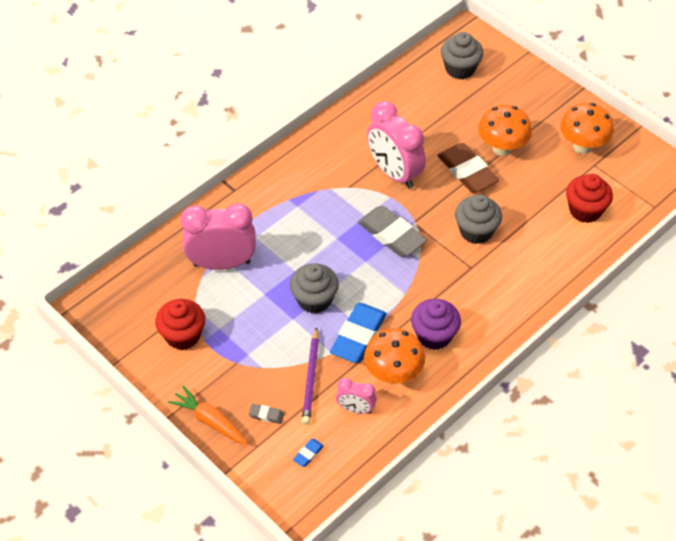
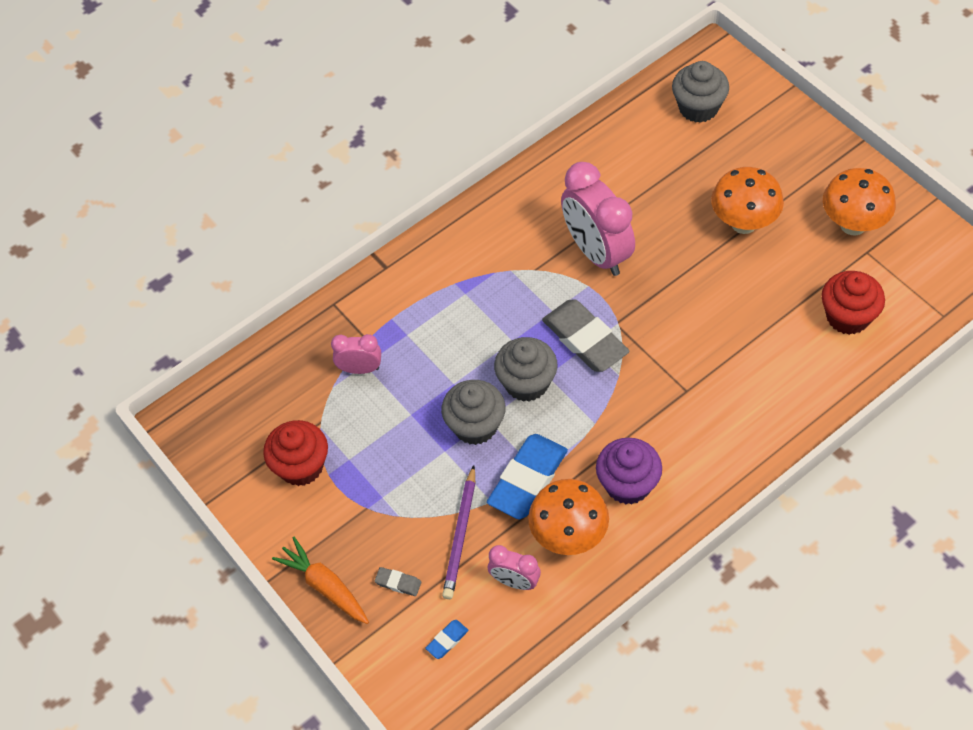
camera: 10 degrees right, 5 degrees up
(222, 263) = (360, 369): pink clock -> pink clock, size x0.51
(467, 171) = (694, 254): brown eraser -> none
(476, 231) = (697, 339): grey cupcake -> grey cupcake (526, 383)

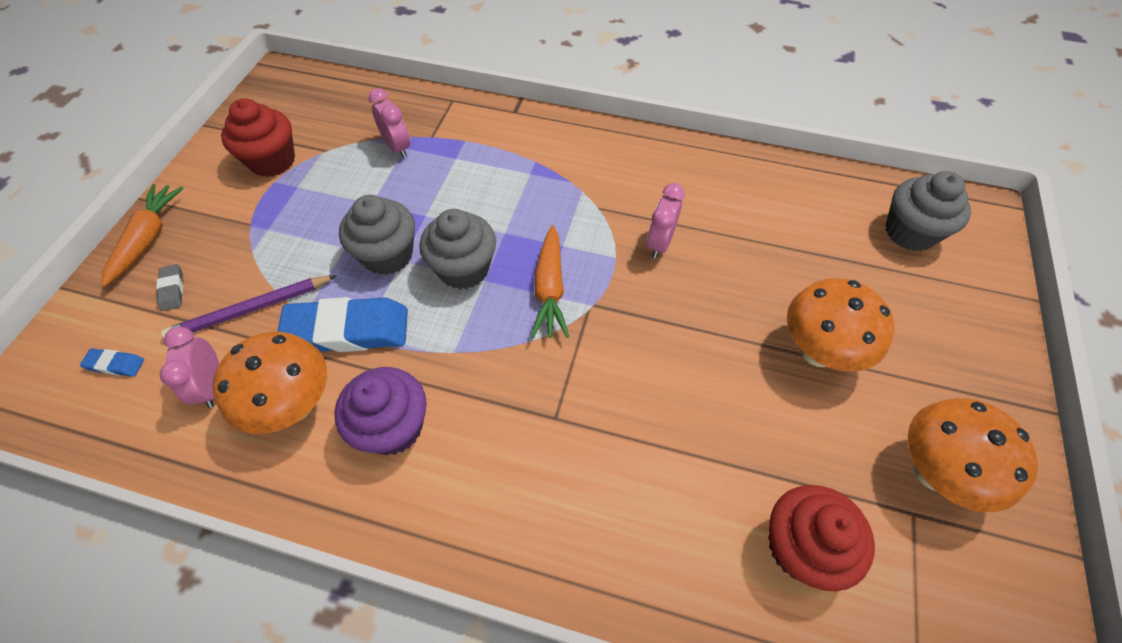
camera: 50 degrees right, 0 degrees up
(585, 339) = (550, 288): grey eraser -> orange carrot
(597, 252) = (659, 243): pink clock -> pink clock, size x0.51

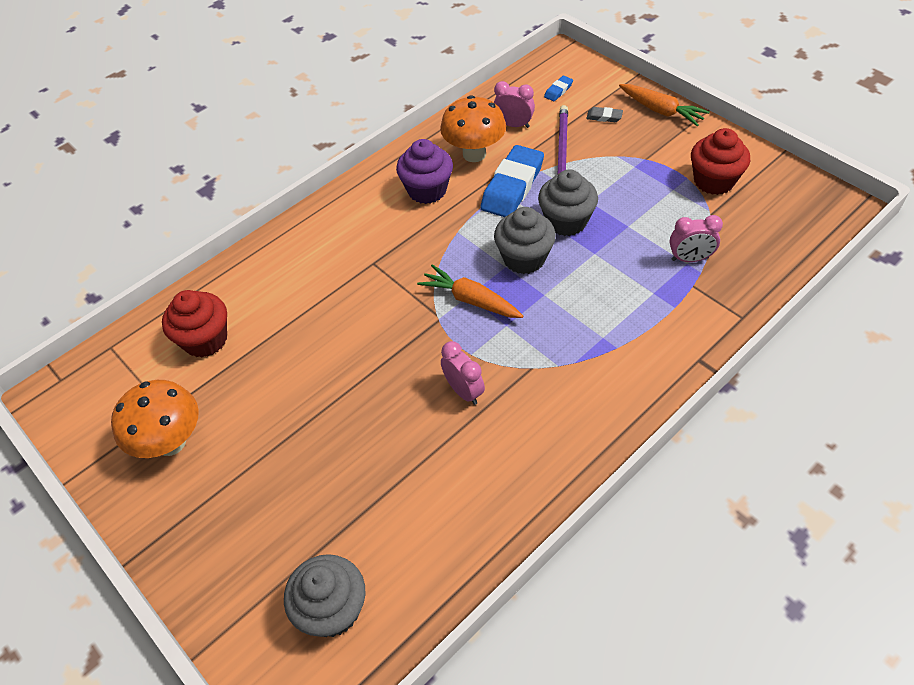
camera: 125 degrees right, 5 degrees down
(818, 351) = (295, 437): orange mushroom -> none

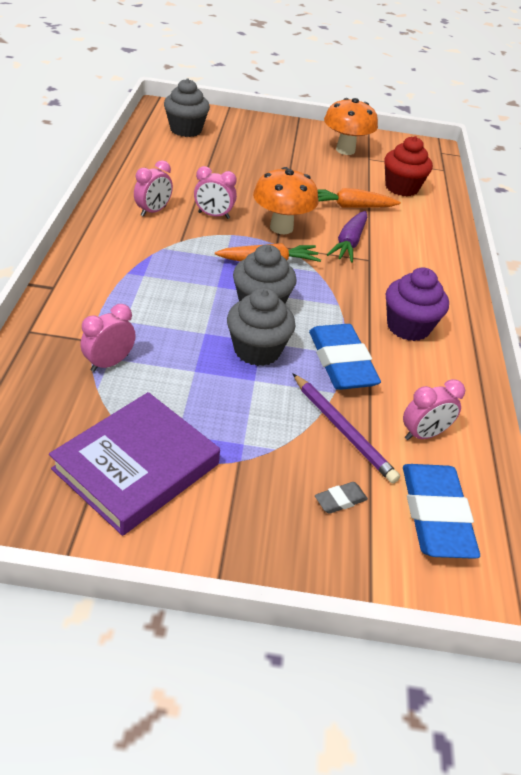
camera: 130 degrees right, 10 degrees down
(367, 289) = (349, 243): none -> purple carrot
(474, 154) = (416, 380): orange mushroom -> orange mushroom (281, 228)
(526, 429) = (153, 211): none -> pink clock
(558, 91) = (435, 515): blue eraser -> blue eraser, size x2.32
(661, 111) = (280, 552): orange carrot -> orange carrot (351, 207)
(714, 181) = (136, 466): red cupcake -> purple book

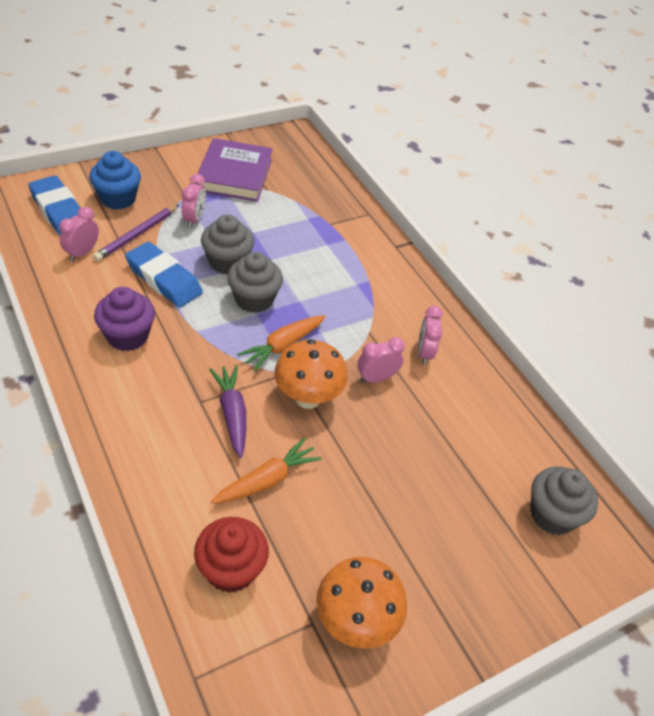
camera: 145 degrees right, 5 degrees up
(109, 363) = (304, 215): pink clock -> pink clock (194, 219)
(340, 500) = (118, 199): grey eraser -> blue cupcake
(342, 430) = (137, 234): purple pencil -> purple pencil turned 75 degrees counterclockwise

